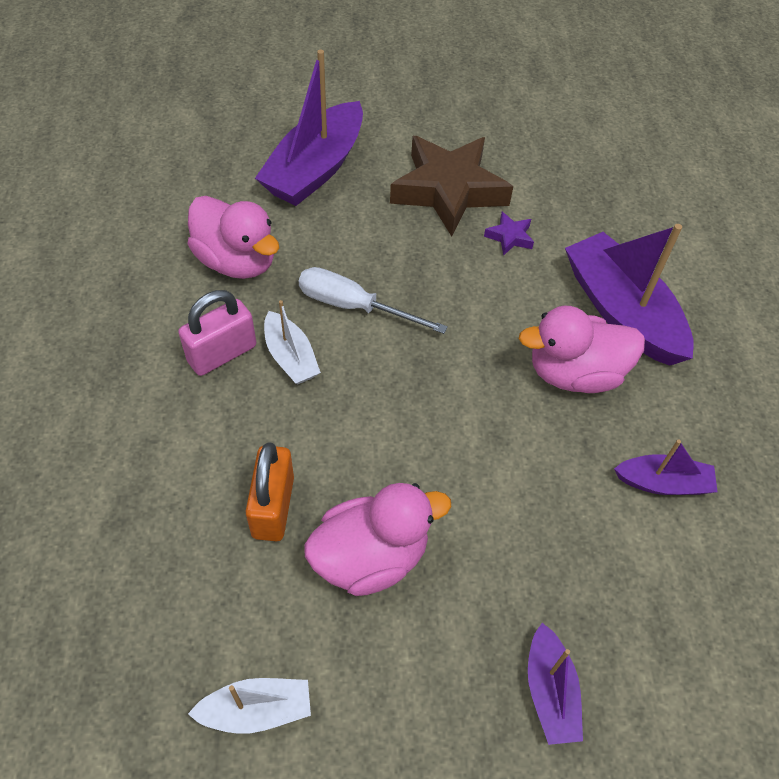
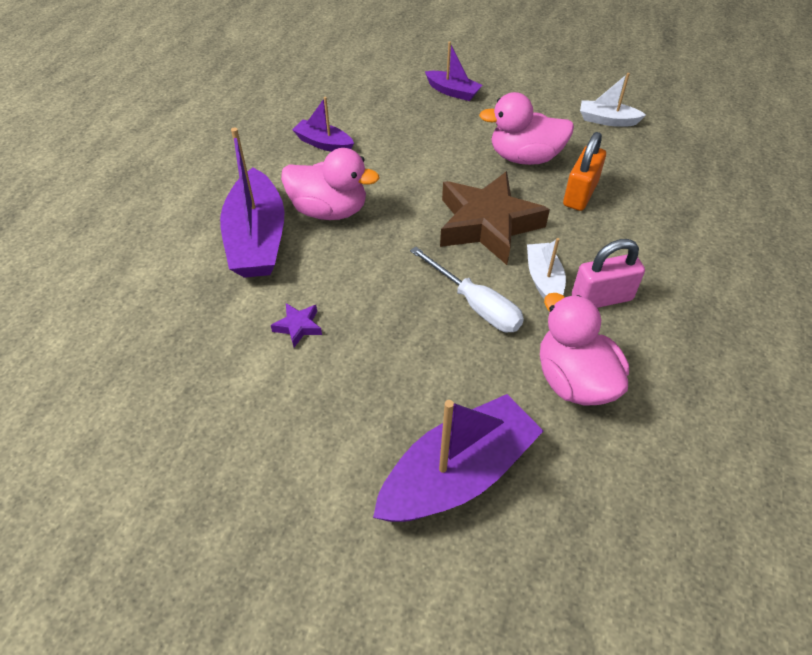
camera: 155 degrees left, 5 degrees down
(448, 190) = (323, 396): brown star -> brown star (487, 224)
(550, 691) = (453, 92): purple boat -> purple boat turned 105 degrees clockwise

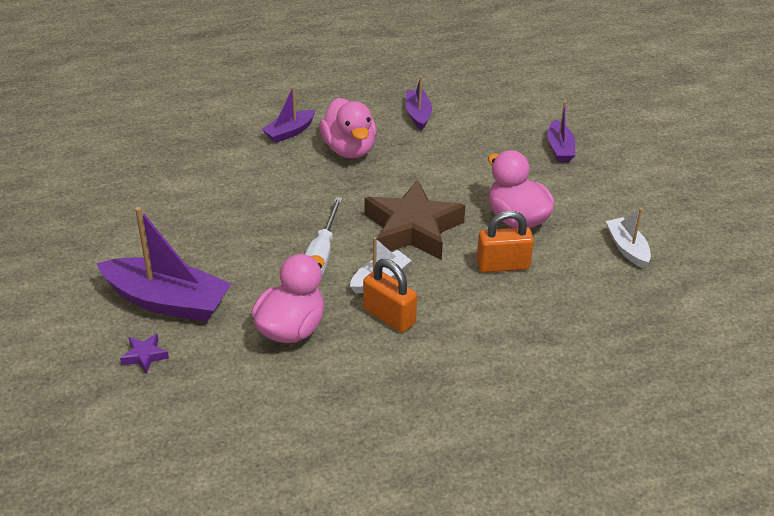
camera: 55 degrees right, 10 degrees down
(257, 239) = (289, 132): purple boat -> purple boat, size x0.53
(298, 327) = (229, 185): purple star -> purple star (145, 356)
(601, 298) = (389, 316): pink padlock -> orange padlock

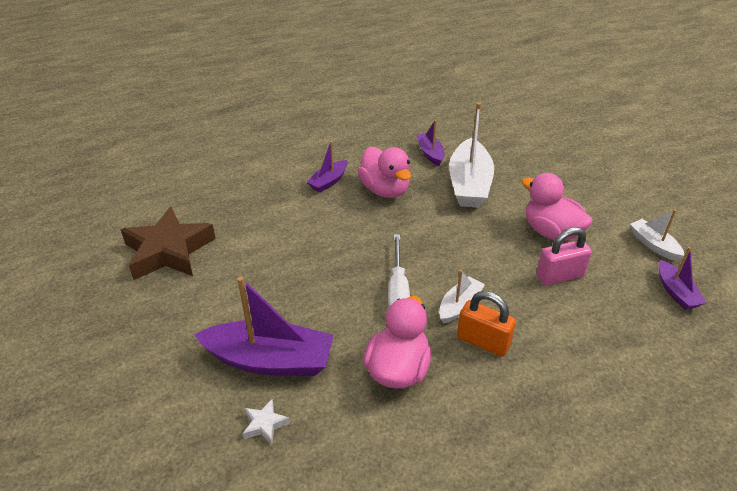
camera: 10 degrees left, 0 degrees up
(145, 356) = (265, 424): purple star -> white star
(412, 229) = (468, 254): brown star -> brown star (168, 251)
(447, 155) = (469, 184): none -> white boat
(503, 265) = (559, 276): orange padlock -> pink padlock
(559, 148) = (556, 167): purple boat -> purple boat (676, 292)

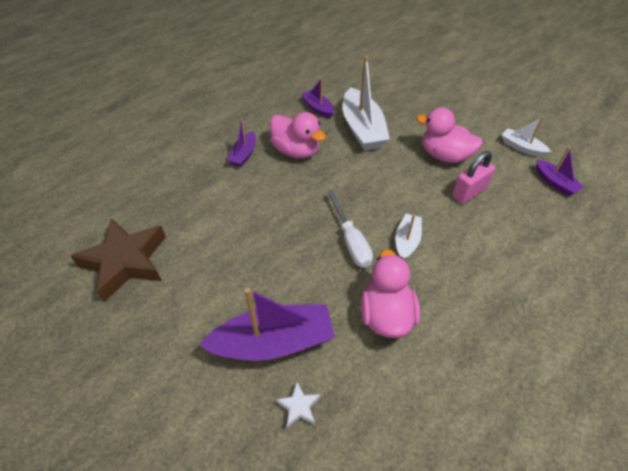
camera: 20 degrees left, 10 degrees up
(483, 341) = (440, 267): orange padlock -> none

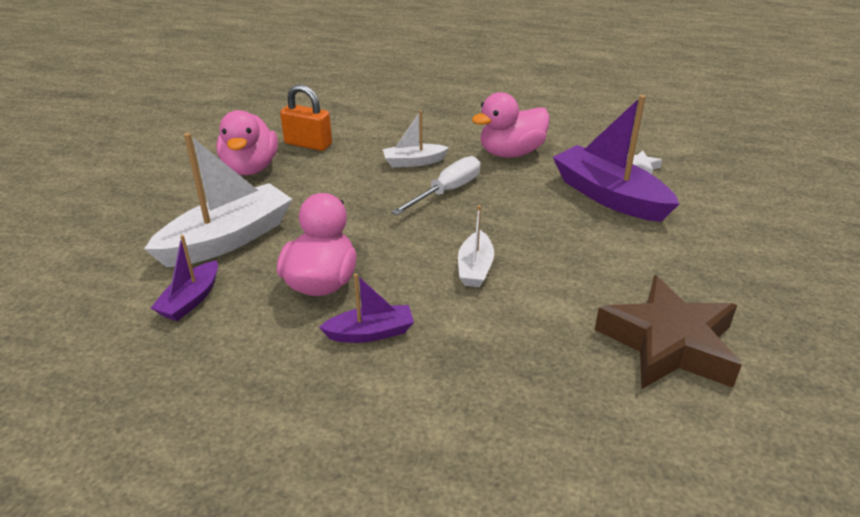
camera: 120 degrees left, 15 degrees down
(469, 192) = (308, 144): pink padlock -> orange padlock
(521, 147) = (203, 128): white boat -> white boat (475, 268)
(555, 183) = (256, 107): purple boat -> none

